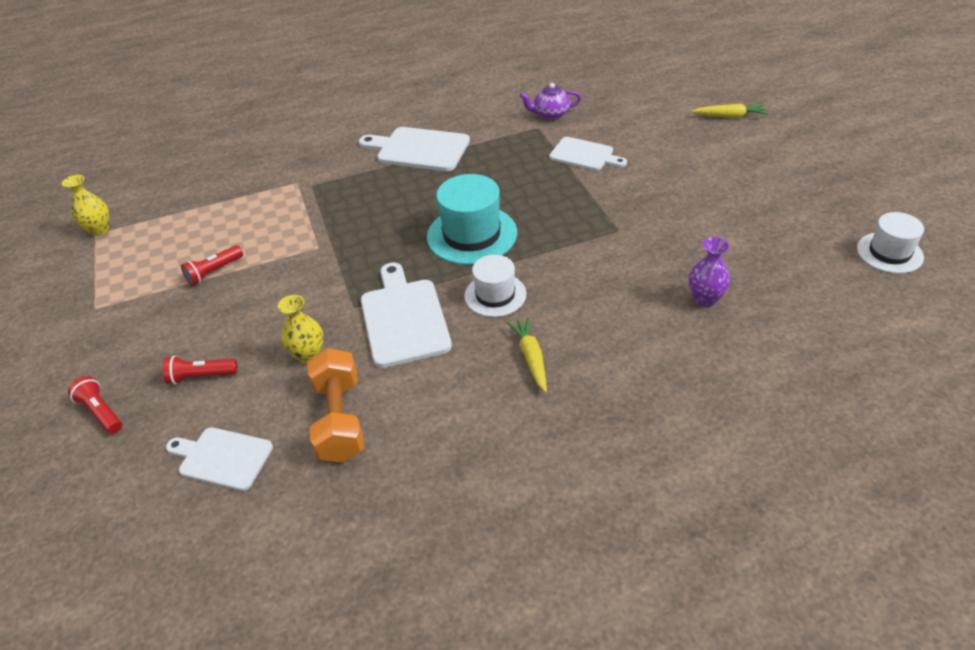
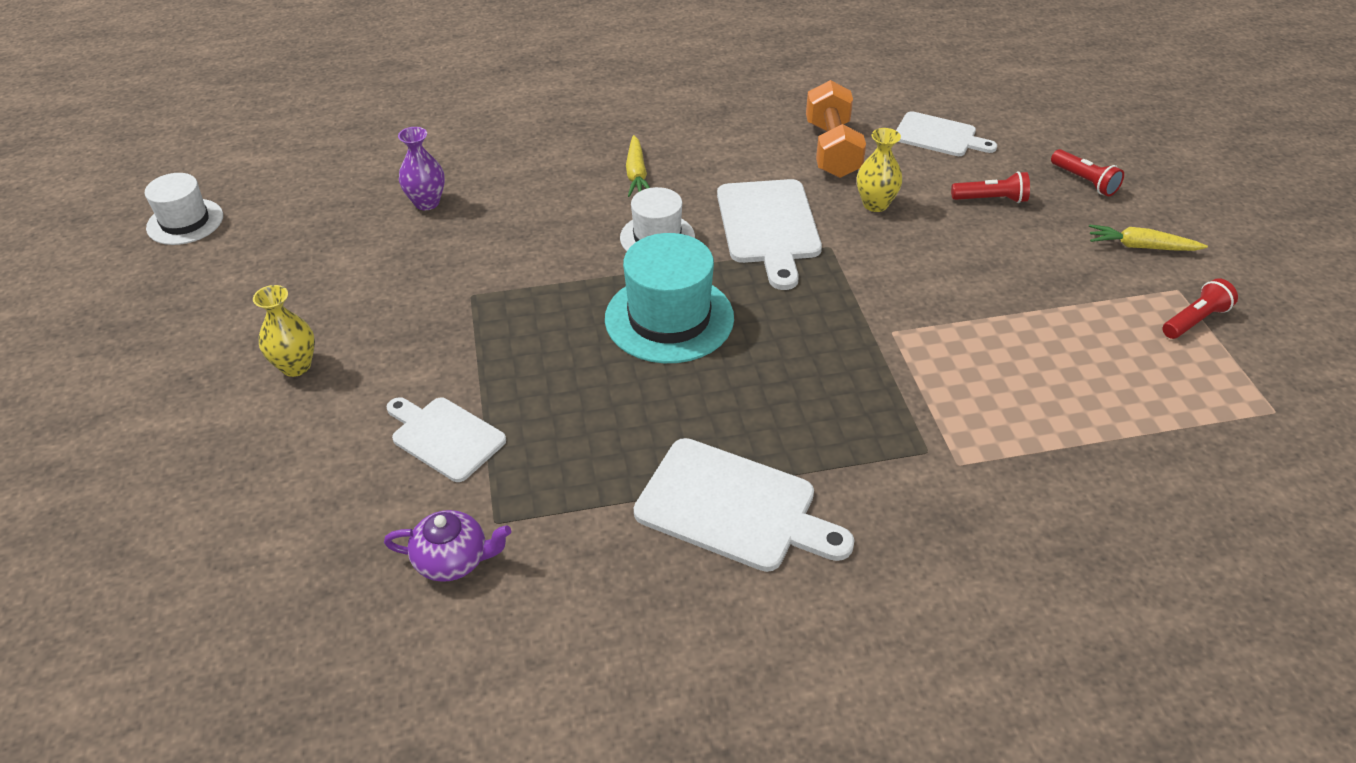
camera: 175 degrees left, 0 degrees up
(99, 230) = (1273, 418): yellow vase -> yellow vase (296, 366)
(214, 272) = (1034, 317): red flashlight -> red flashlight (1194, 320)
(729, 116) = (140, 483): yellow carrot -> yellow carrot (1141, 247)

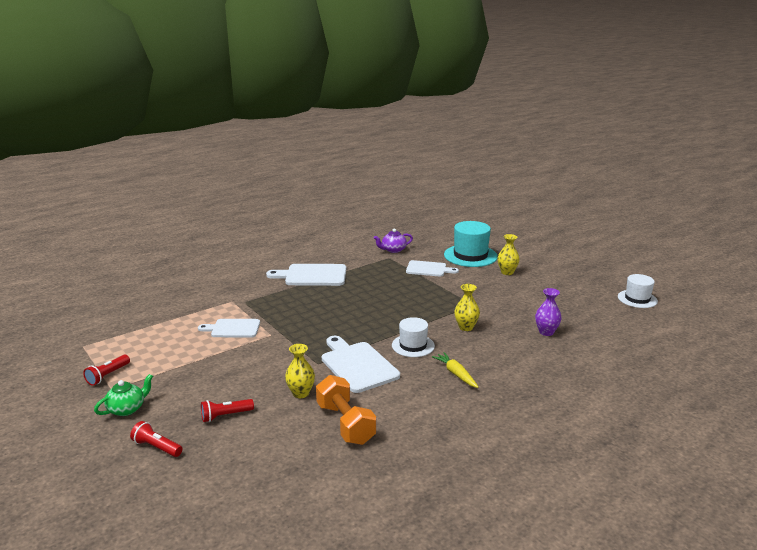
camera: 155 degrees right, 20 degrees down
(538, 248) = (466, 327): none -> yellow vase
(669, 318) = (378, 317): turquoise hat -> turquoise hat (470, 256)
(939, 136) = (271, 457): white cutting board -> white cutting board (233, 329)
(1141, 247) = (127, 409): yellow carrot -> green teapot

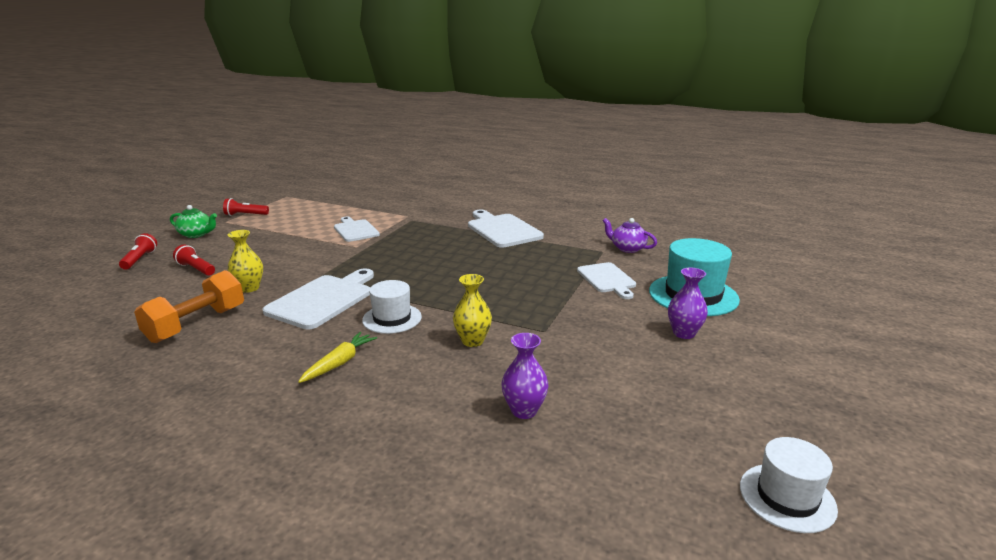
camera: 60 degrees right, 0 degrees up
(507, 272) = (684, 333): yellow vase -> purple vase

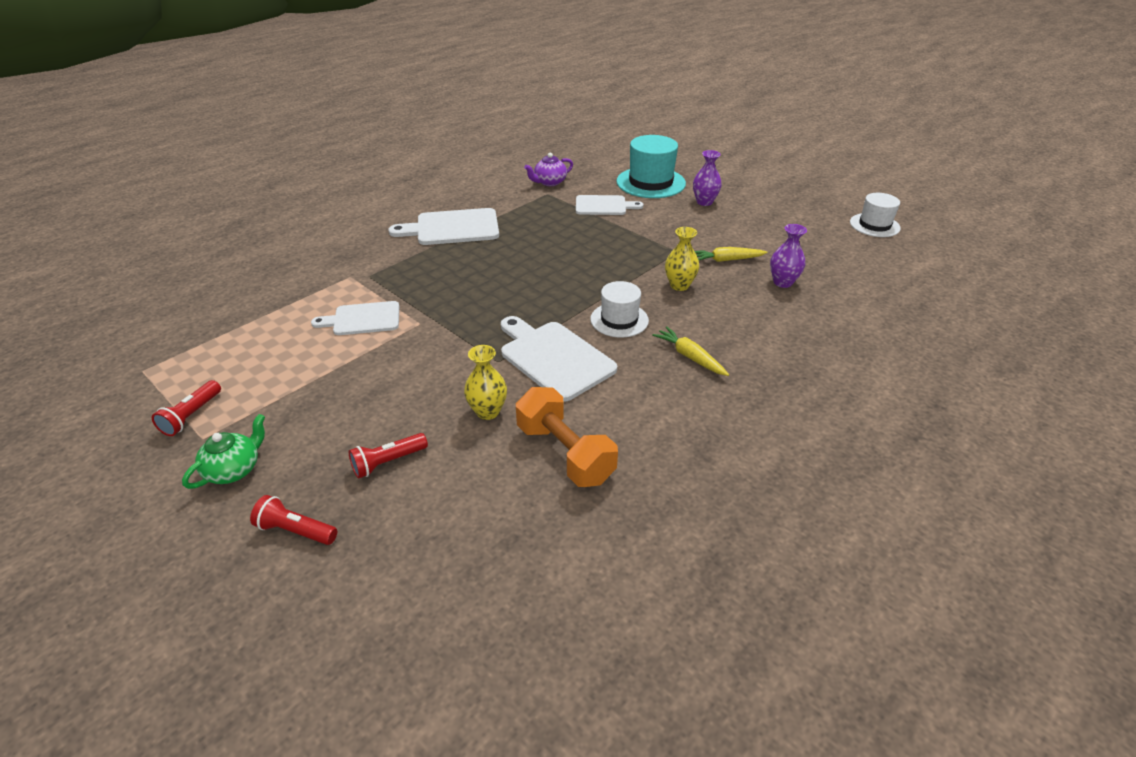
camera: 70 degrees left, 15 degrees up
(549, 364) = (726, 260): none -> yellow carrot

